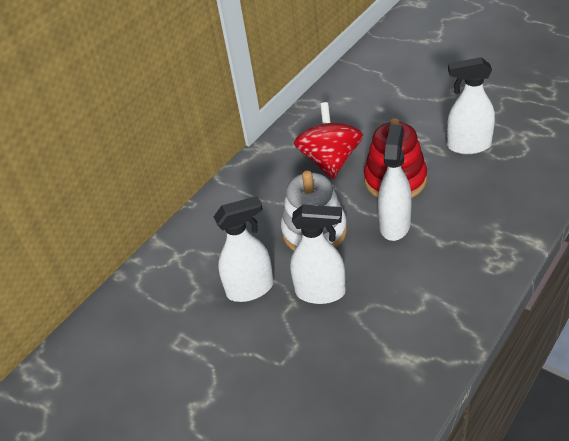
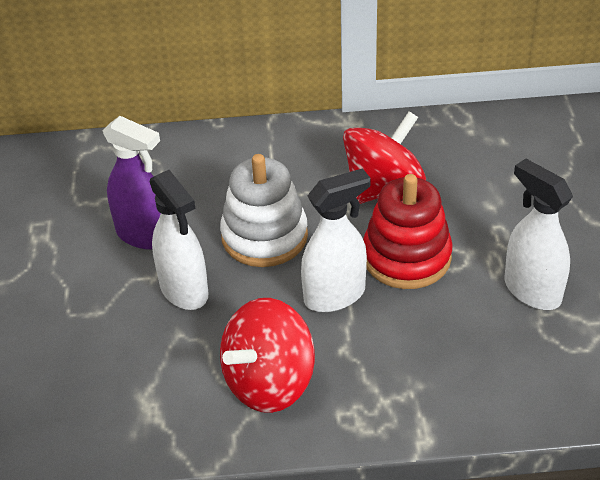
camera: 45 degrees right, 0 degrees up
(250, 288) = (144, 235): white spray bottle -> purple spray bottle
(435, 289) = (269, 382): none -> red spinning top

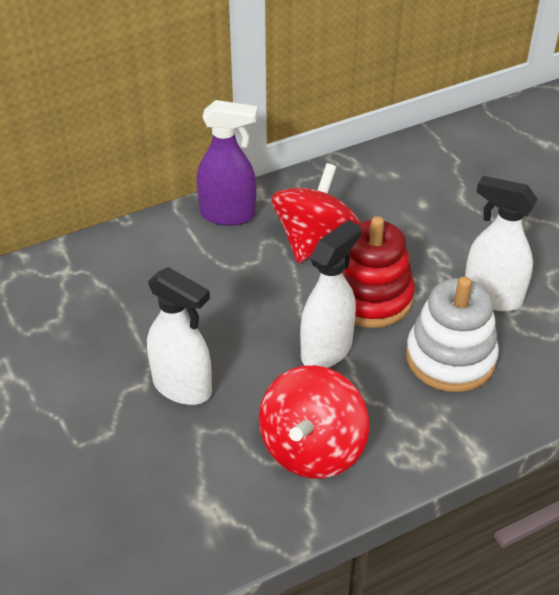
camera: 25 degrees left, 0 degrees up
(144, 235) = (112, 345): purple spray bottle -> purple spray bottle (228, 215)
(264, 236) = (231, 314): white stacking toy -> white stacking toy (450, 358)

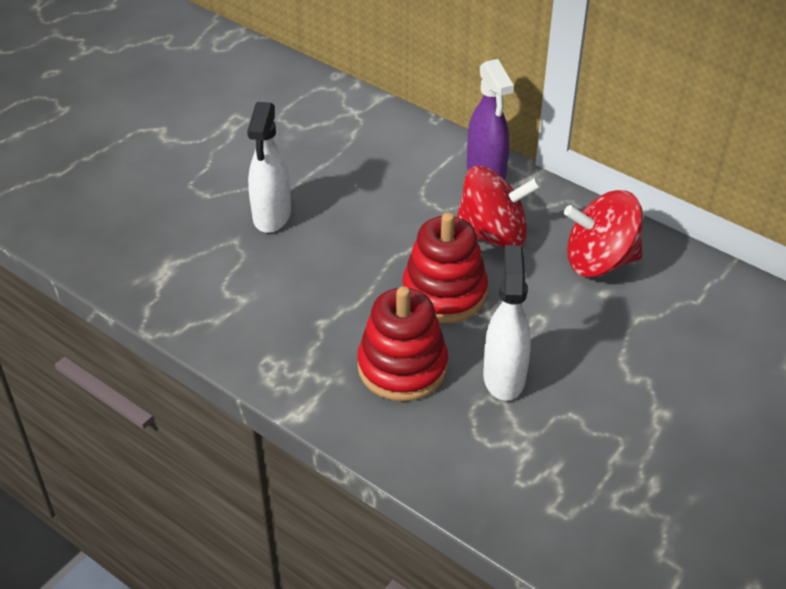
camera: 65 degrees right, 0 degrees up
(312, 448) = (249, 308): red spinning top -> red spinning top (599, 261)
(327, 350) = (362, 284): white spray bottle -> none
(450, 358) = (402, 367): white stacking toy -> red stacking toy

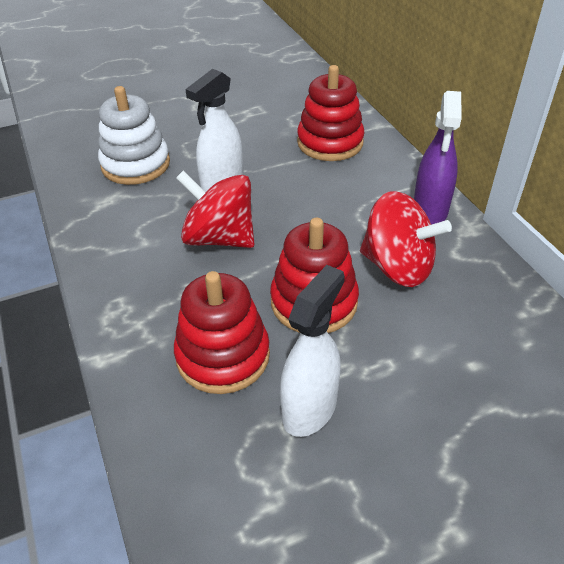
camera: 30 degrees right, 0 degrees up
(159, 224) = (136, 164): none -> white stacking toy
(344, 133) = (330, 142): none -> red stacking toy
(599, 261) = (489, 331): red spinning top -> red spinning top (219, 238)

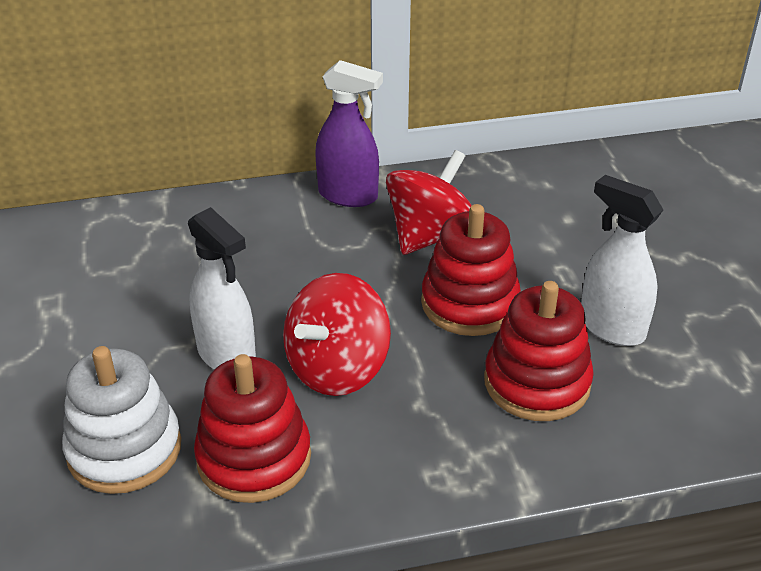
camera: 80 degrees left, 5 degrees down
(330, 142) = (178, 244): red stacking toy -> red stacking toy (254, 458)

